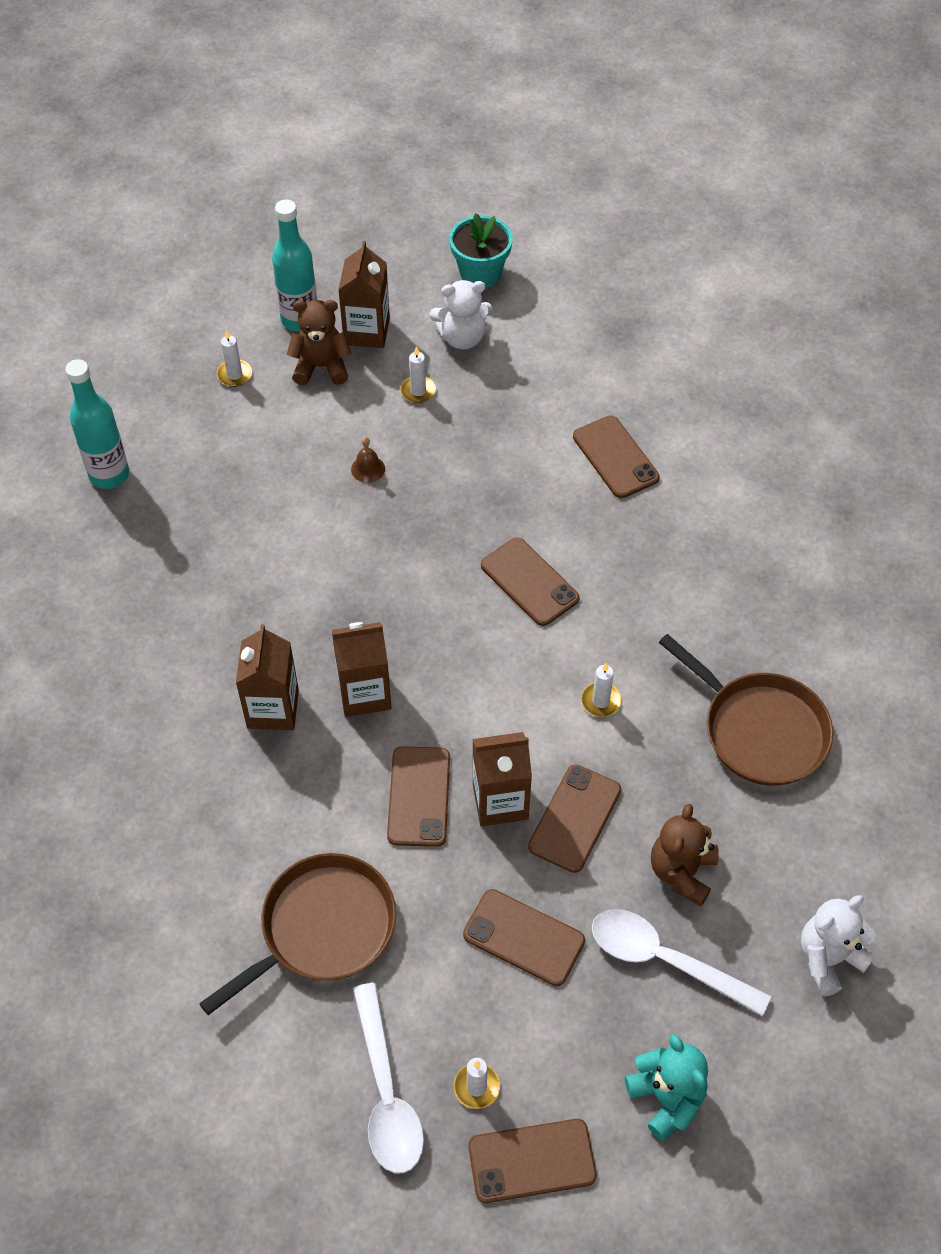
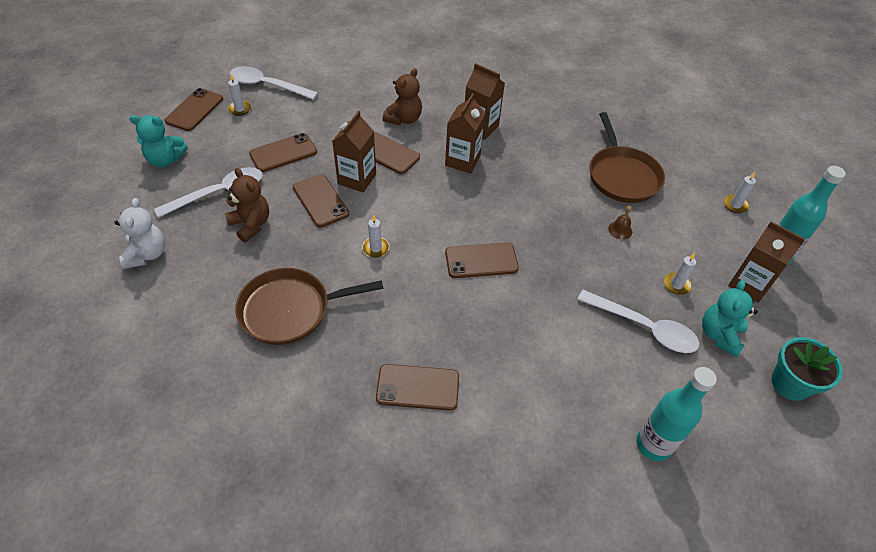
camera: 120 degrees right, 5 degrees down
(109, 474) = (677, 129): turquoise bottle -> turquoise bottle (653, 445)
(321, 367) = (724, 247): brown teddy bear -> brown teddy bear (404, 119)
(322, 928) = (354, 98): brown pan -> brown pan (622, 176)
(462, 337) = (719, 335): white teddy bear -> turquoise teddy bear
(503, 399) = (644, 328): none -> white spoon
(615, 457) = (551, 363): brown phone -> brown phone (418, 387)

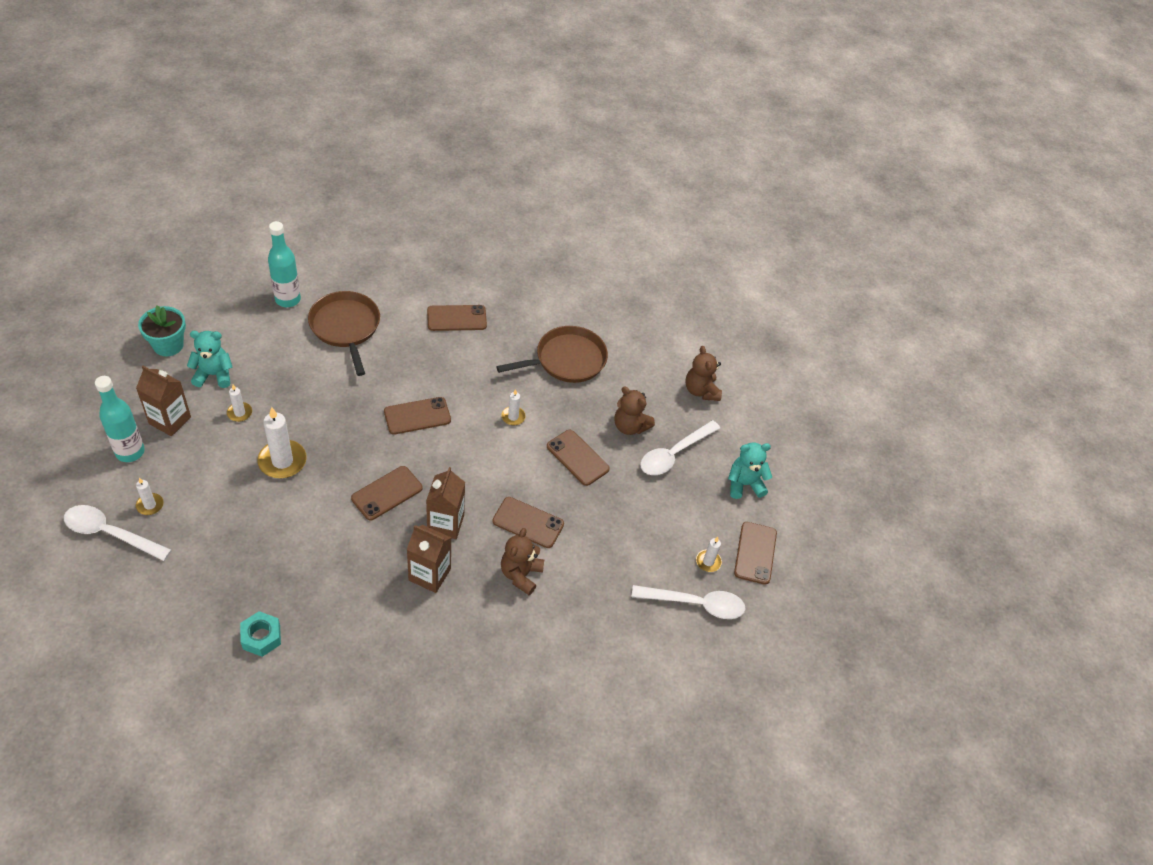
camera: 165 degrees right, 0 degrees up
(147, 254) = (701, 391): white teddy bear -> brown teddy bear
(283, 153) = (635, 508): brown phone -> brown phone (387, 493)
(357, 179) = (550, 486): brown carton -> none
(612, 106) = (261, 637): none -> turquoise nut
(620, 230) = (282, 461): brown bell -> white candle
(622, 176) = (268, 527): brown pan -> brown pan (345, 327)
(644, 328) = (277, 374): white spoon -> white spoon (110, 533)
(719, 335) = (214, 375): turquoise teddy bear -> turquoise teddy bear turned 105 degrees counterclockwise

